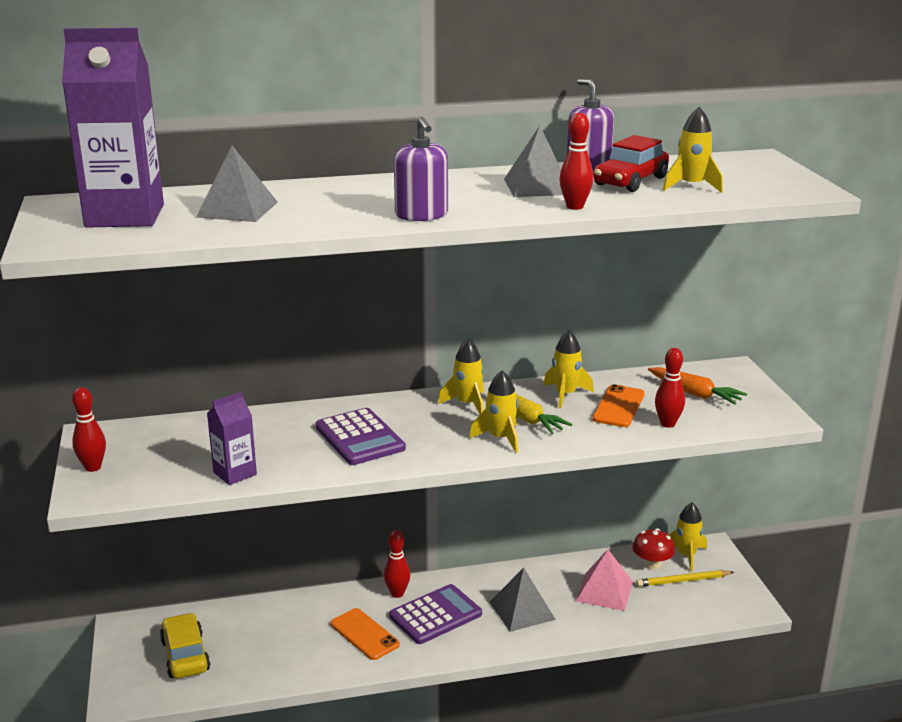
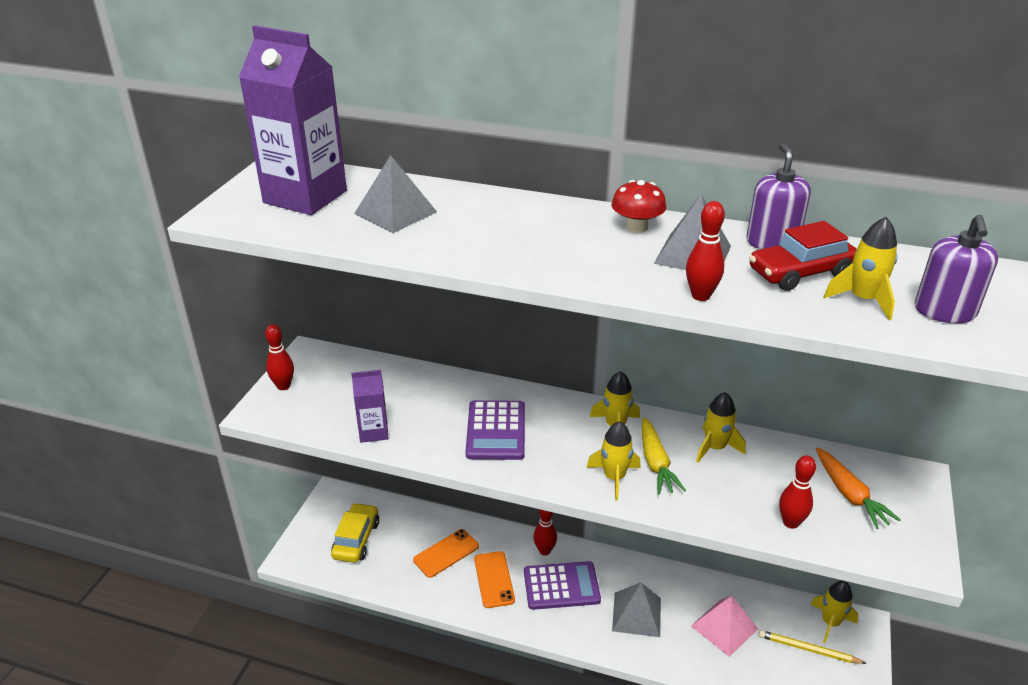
camera: 30 degrees right, 10 degrees up
(421, 215) = (540, 265): purple soap dispenser -> purple soap dispenser (944, 311)
(618, 406) = (756, 482): orange phone -> orange phone (446, 553)
(652, 564) = (789, 617): red mushroom -> red mushroom (636, 227)

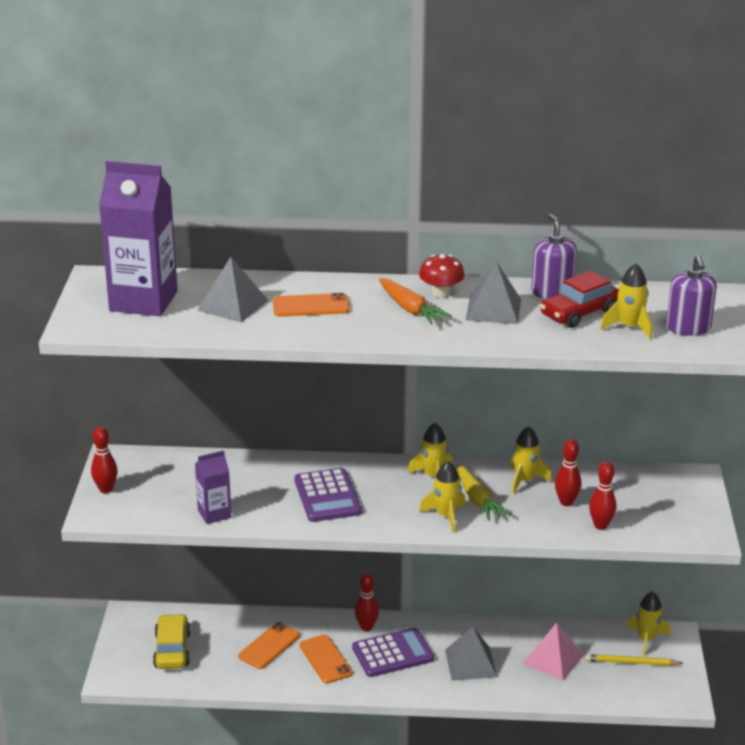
camera: 15 degrees left, 5 degrees down
(480, 224) = (311, 306): none -> orange phone
(700, 296) = (510, 340): red bowling pin -> red bowling pin (566, 502)
(849, 495) = (644, 498): orange carrot -> orange carrot (410, 309)

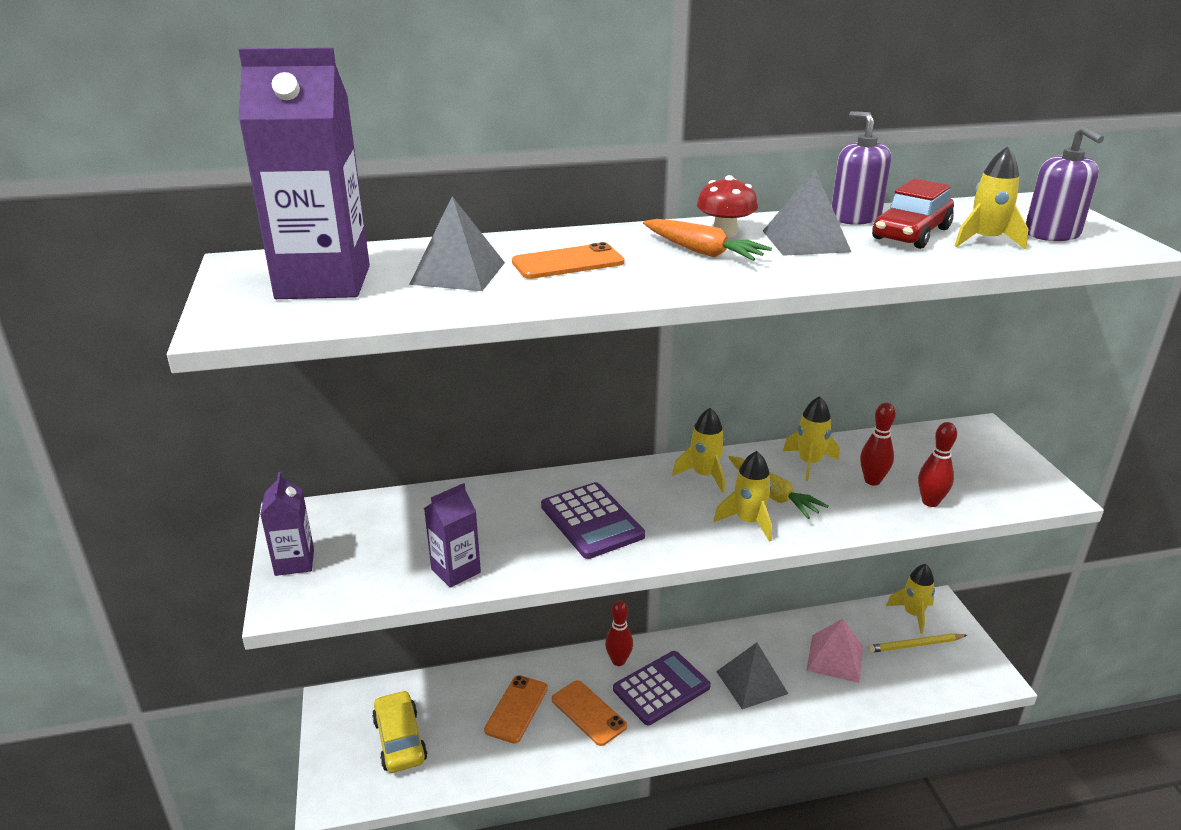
camera: 15 degrees left, 0 degrees up
(106, 489) = (294, 562): red bowling pin -> purple carton

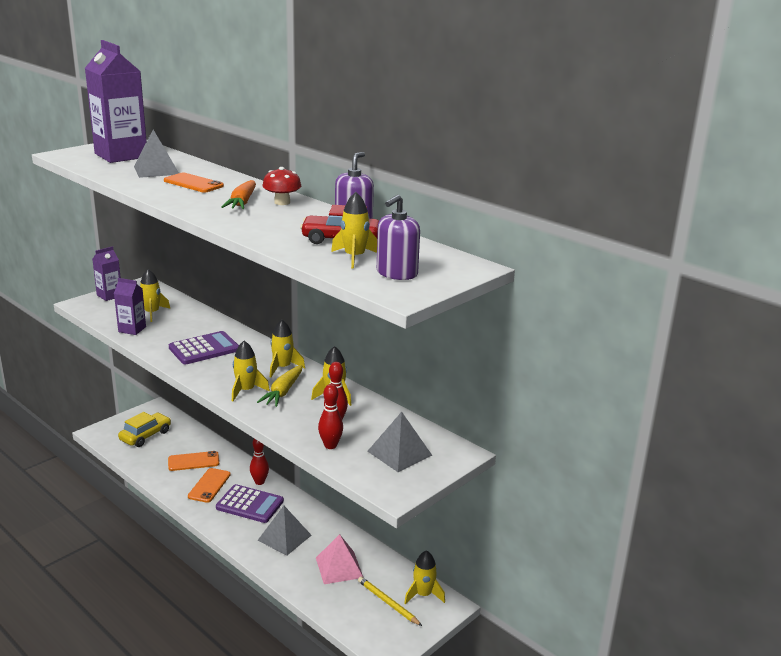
camera: 55 degrees right, 5 degrees down
(417, 536) = (152, 313): none -> yellow rocket
(592, 521) = (204, 349): purple calculator -> purple calculator turned 150 degrees counterclockwise
(805, 241) = (291, 219): grey pyramid -> grey pyramid (399, 453)

